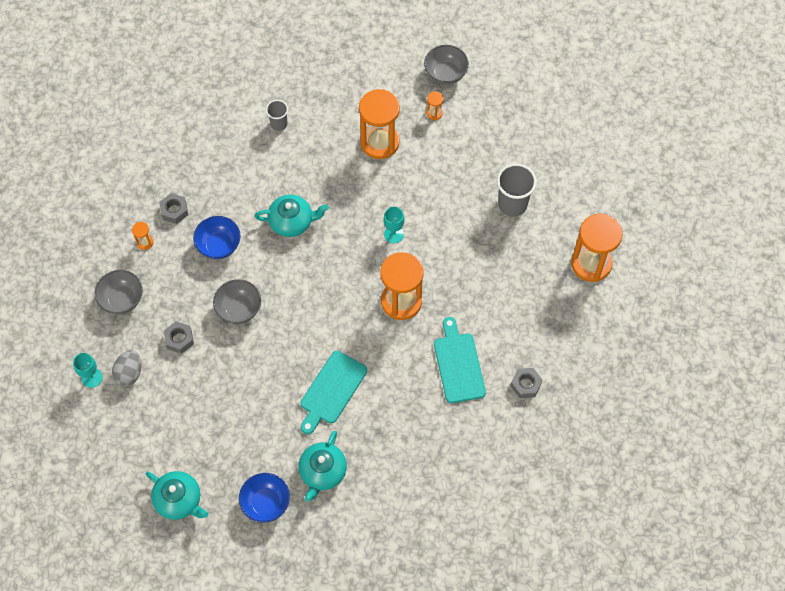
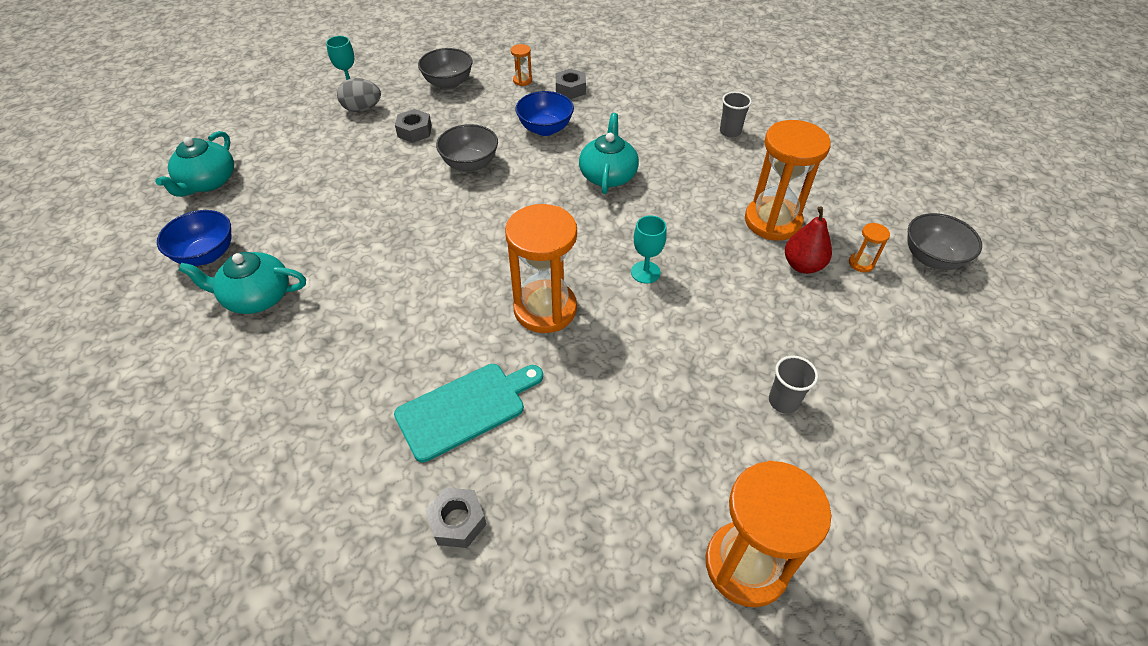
camera: 70 degrees right, 15 degrees down
(292, 222) = (608, 175): turquoise teapot -> turquoise teapot turned 150 degrees counterclockwise
(331, 390) = (382, 273): turquoise cutting board -> none
(423, 145) = (802, 265): none -> red pear
(512, 204) = (783, 401): grey cup -> grey cup, size x0.59

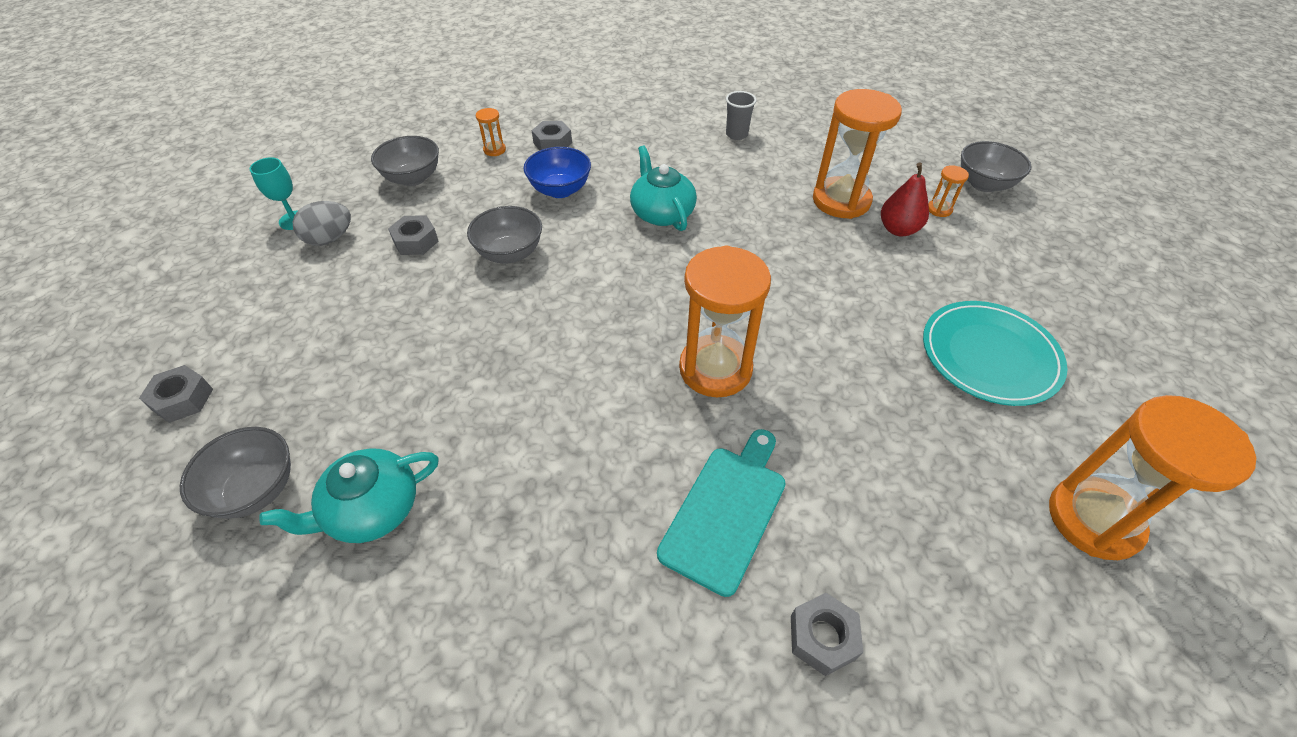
camera: 30 degrees left, 0 degrees up
(207, 254) = (256, 490): blue bowl -> grey bowl
(208, 182) = (183, 399): turquoise teapot -> grey nut
(645, 272) = (776, 291): turquoise goblet -> none
(783, 401) = (989, 355): grey cup -> turquoise plate

